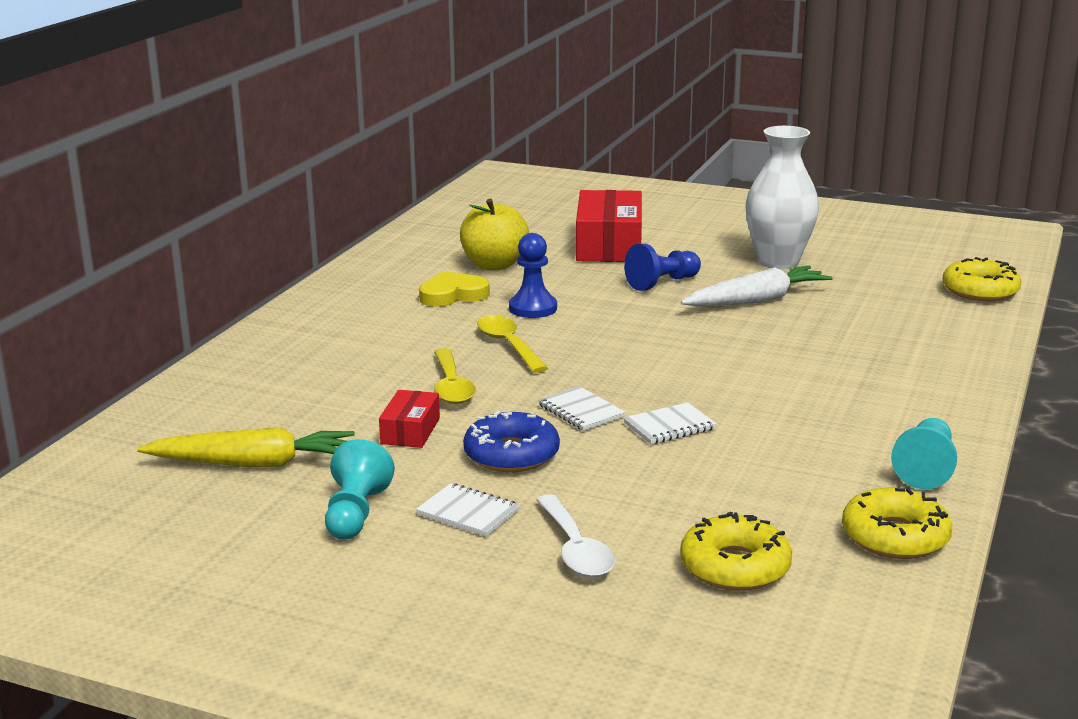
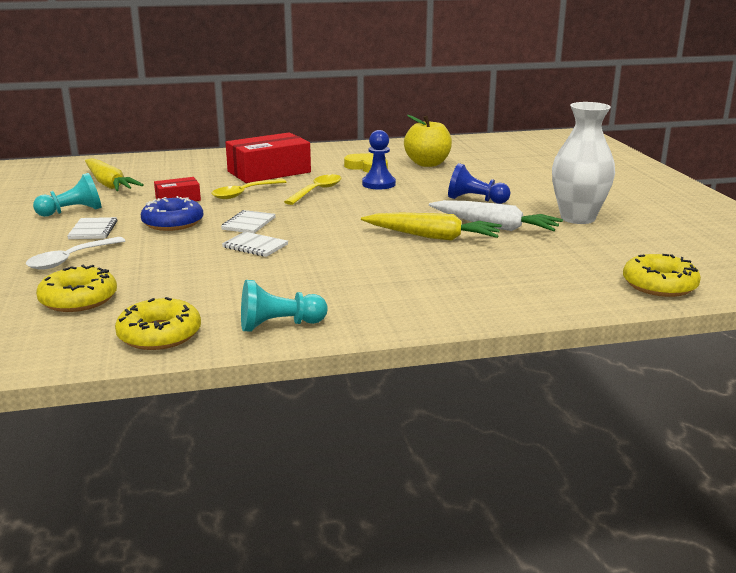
camera: 55 degrees right, 0 degrees up
(609, 245) = (512, 177): red box -> red box (269, 172)
(752, 334) = (433, 237): none -> yellow carrot

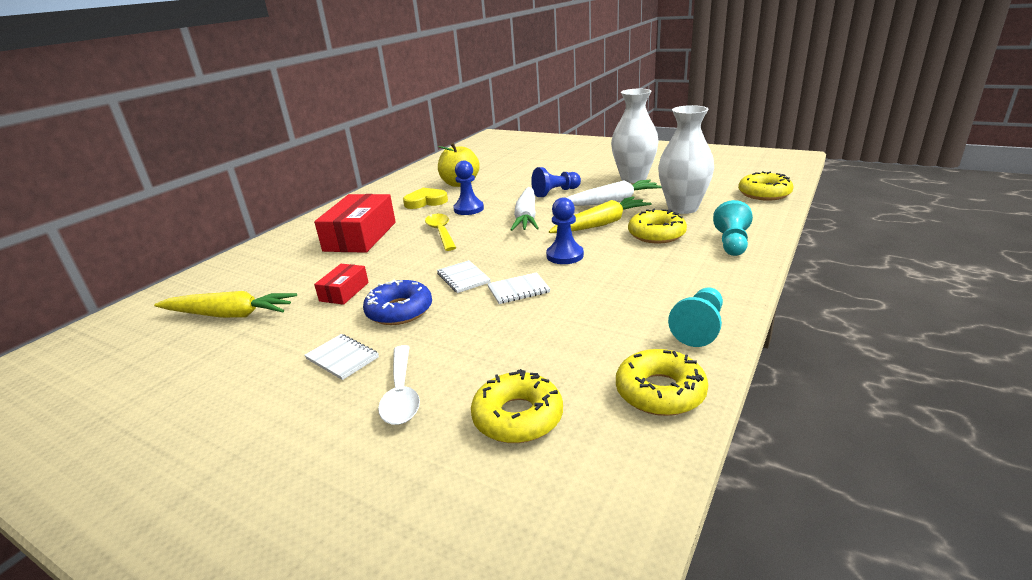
camera: 45 degrees left, 5 degrees up
(72, 212) = (266, 356): turquoise pawn -> turquoise pawn (732, 243)
(244, 193) = (390, 260): yellow spoon -> none
(342, 243) = (565, 255): none -> blue pawn
(398, 207) = (526, 217): none -> white carrot
(448, 263) = (656, 234): none -> yellow donut
(537, 258) = (682, 208): none -> white vase

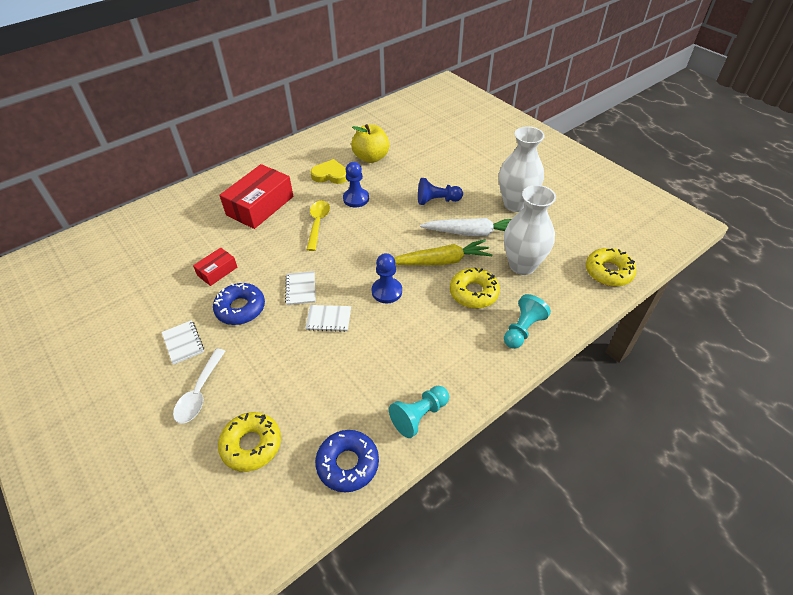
camera: 20 degrees right, 20 degrees up
(229, 315) = (139, 267): yellow carrot -> none
(526, 217) = (392, 228): white carrot -> none
(660, 392) = (348, 464): yellow donut -> blue donut

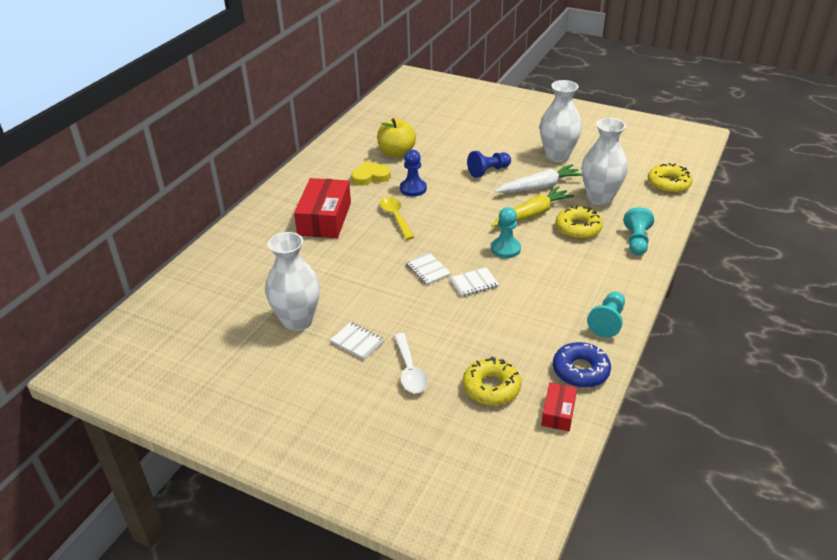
camera: 25 degrees left, 10 degrees down
(156, 301) = (297, 321): none -> white vase
(217, 271) = (334, 280): red box -> red box (558, 412)
(240, 308) = (386, 300): blue donut -> none
(387, 291) = (505, 249): blue pawn -> turquoise pawn

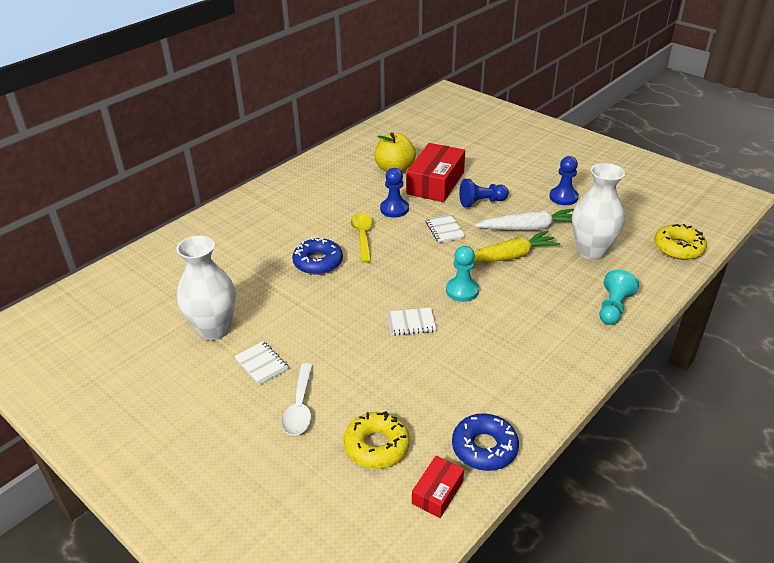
camera: 15 degrees right, 0 degrees up
(324, 219) = (291, 226): red box -> red box (435, 183)
(365, 246) = (318, 262): none -> blue donut
(370, 176) = (357, 189): yellow heart -> none
(428, 270) = (369, 299): white notebook -> white notebook (444, 230)
(557, 156) = (563, 197): white vase -> blue pawn
(578, 228) = (552, 281): yellow donut -> none
(607, 322) = (540, 396): turquoise pawn -> none

